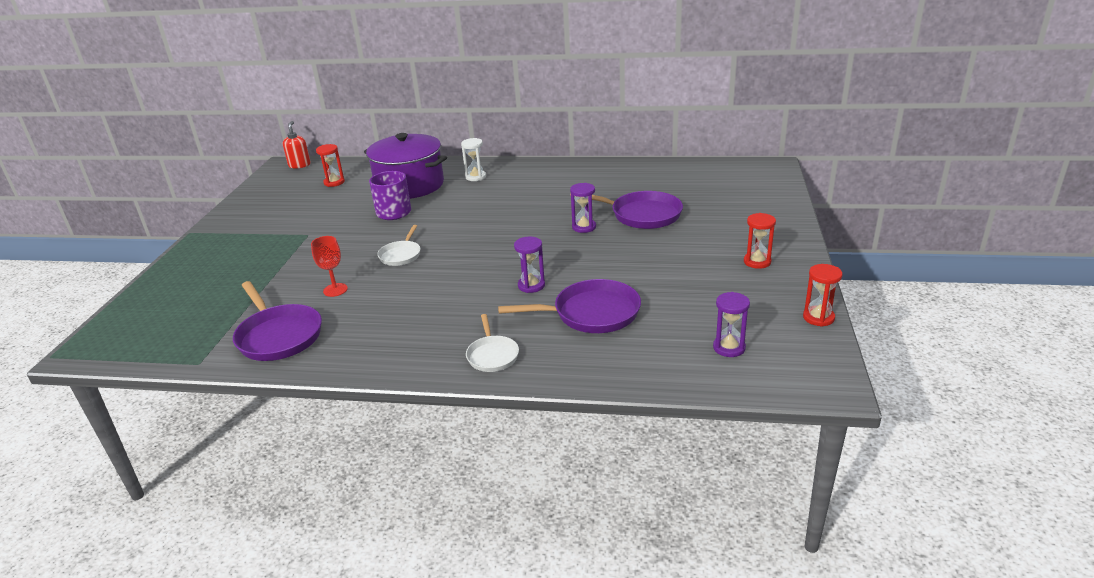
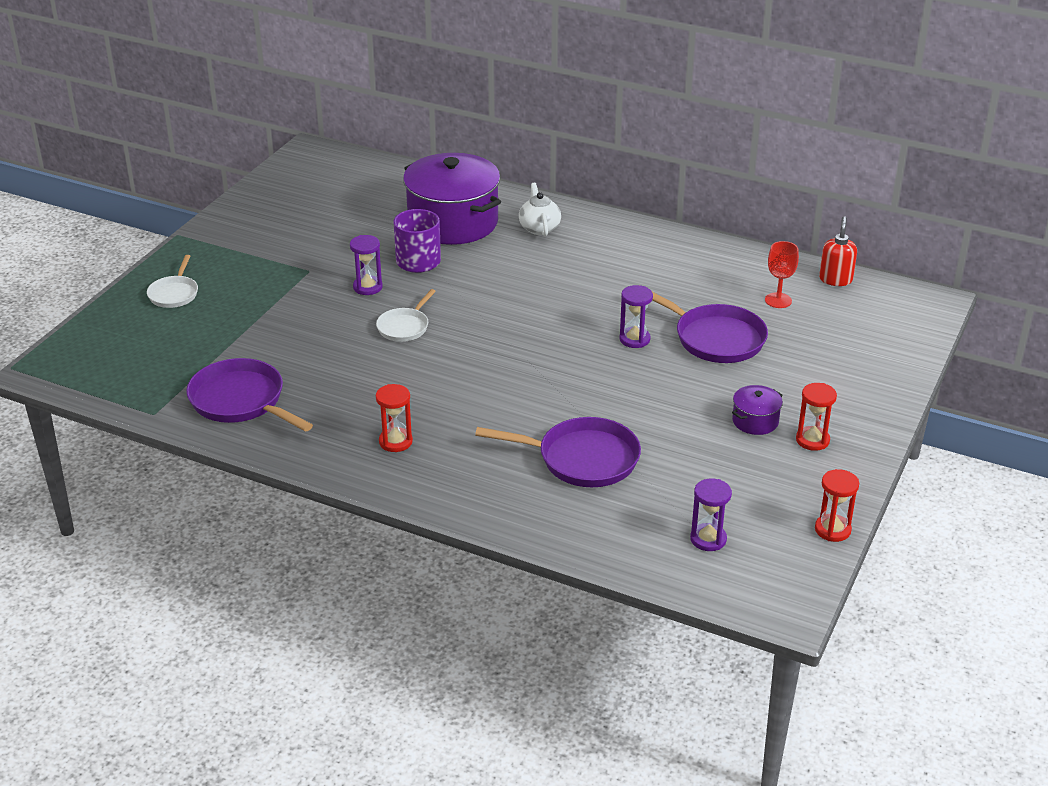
camera: 15 degrees right, 5 degrees up
(278, 336) = (241, 401): purple pan -> purple pan turned 150 degrees clockwise
(299, 165) = (330, 156): red soap dispenser -> red soap dispenser (835, 279)
(334, 182) = (363, 195): red hourglass -> red hourglass (395, 442)
(335, 290) = (317, 357): red goblet -> red goblet (778, 300)
(476, 177) = (539, 228): white hourglass -> white teapot
(492, 355) = (452, 482): white pan -> white pan (174, 294)
(531, 285) = (533, 406): purple hourglass -> purple hourglass (367, 287)
(706, 259) = (755, 421): none -> purple pot

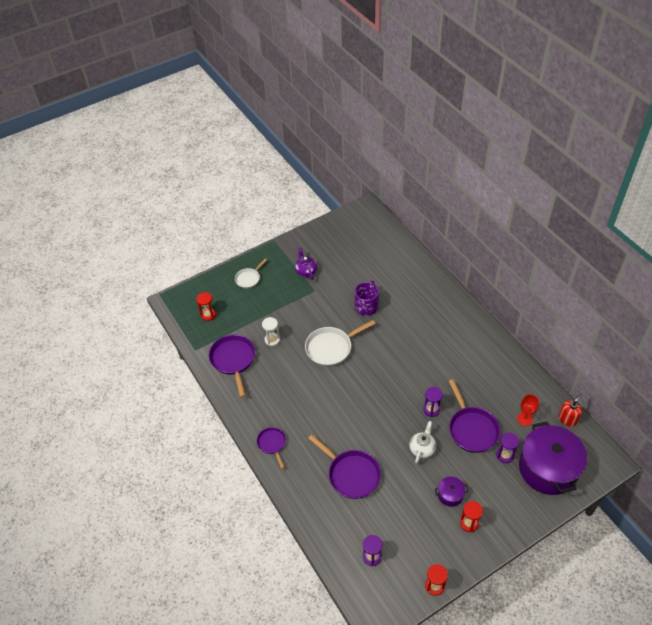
camera: 35 degrees right, 15 degrees up
(272, 253) = (306, 271): none -> purple teapot
(290, 352) = (272, 340): none -> white hourglass
(367, 287) = (332, 313): purple hourglass -> purple hourglass (505, 455)
(395, 442) = (279, 419): red hourglass -> red hourglass (208, 315)
(404, 327) = (331, 348): white pan -> white pan, size x1.72
(412, 476) = (272, 444): none -> purple pan
(453, 222) = (401, 287): purple pot -> purple pot (548, 468)
(539, 228) = (439, 310): white teapot -> white teapot (422, 449)

